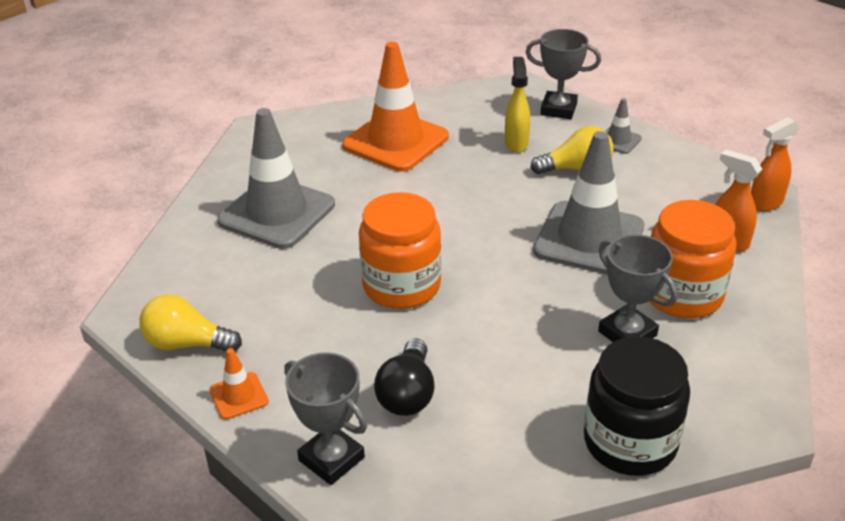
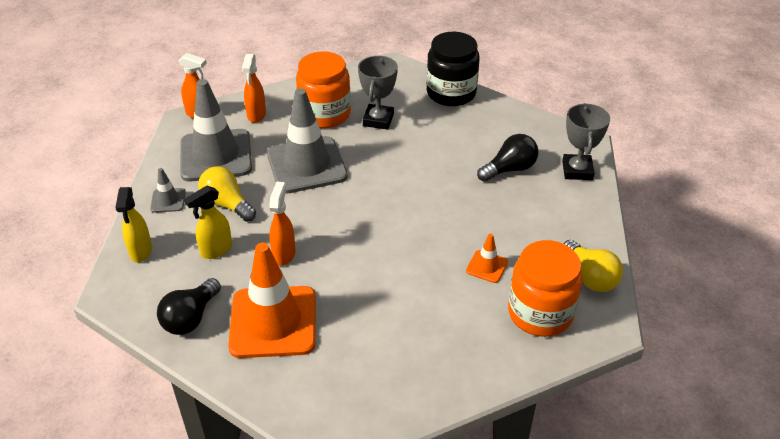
camera: 130 degrees left, 5 degrees up
(239, 396) = (590, 227): orange traffic cone -> orange traffic cone (487, 266)
(277, 213) = (434, 328): grey traffic cone -> grey traffic cone (216, 155)
(401, 286) = (435, 218): orange jar -> orange jar (540, 313)
(450, 109) = (191, 318): none -> black light bulb
(467, 174) = (284, 254): none -> orange spray bottle
(558, 109) = (141, 252): grey trophy -> yellow spray bottle

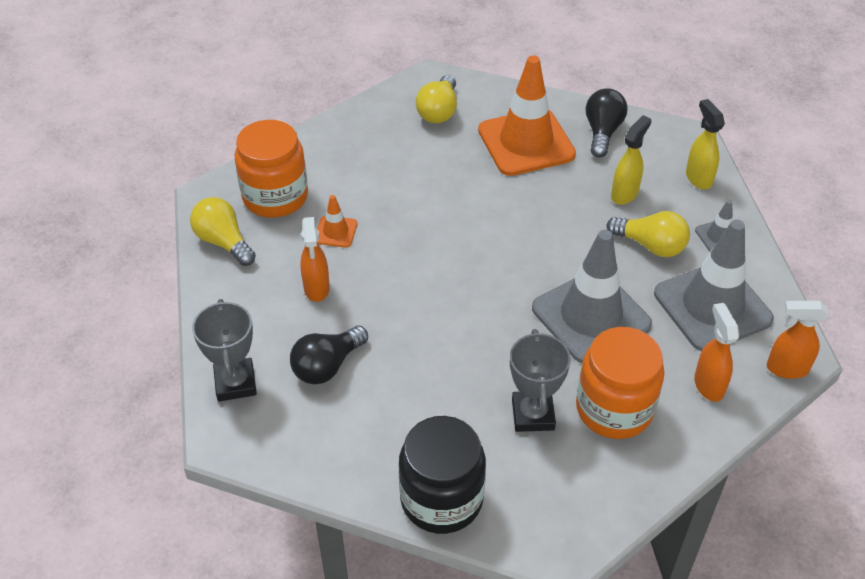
camera: 165 degrees right, 5 degrees up
(284, 254) = (553, 204): orange spray bottle -> orange spray bottle (316, 289)
(346, 383) = (439, 111): none -> yellow light bulb

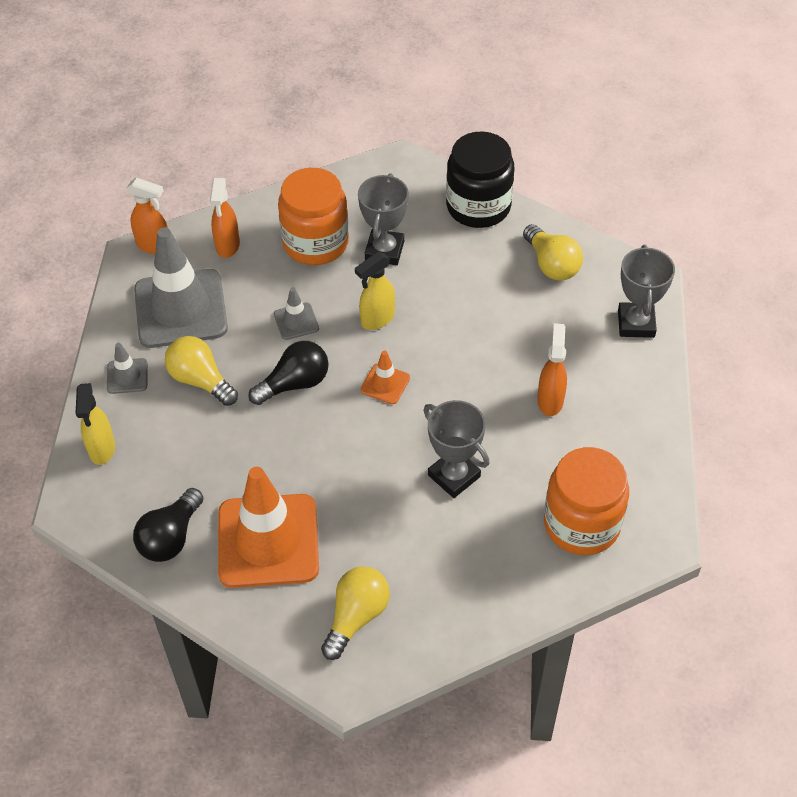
camera: 165 degrees left, 5 degrees up
(223, 242) = (643, 475): yellow light bulb -> yellow light bulb (551, 264)
(327, 366) = (551, 323): black light bulb -> black light bulb (294, 384)
(335, 232) = (520, 462): orange traffic cone -> orange traffic cone (385, 384)
(391, 211) = (454, 476): none -> grey trophy
(591, 316) = (296, 321): grey traffic cone -> grey traffic cone, size x0.44
(625, 194) = (192, 446): yellow spray bottle -> yellow spray bottle (377, 319)

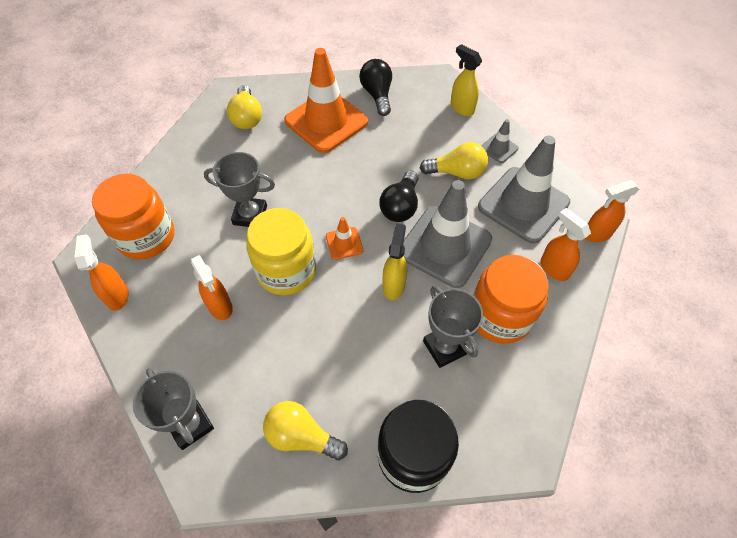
camera: 140 degrees right, 5 degrees up
(296, 321) = (444, 246): grey traffic cone -> grey traffic cone, size x2.27
(463, 394) = (286, 270): none -> yellow jar
(645, 475) = (117, 295): none -> orange spray bottle

